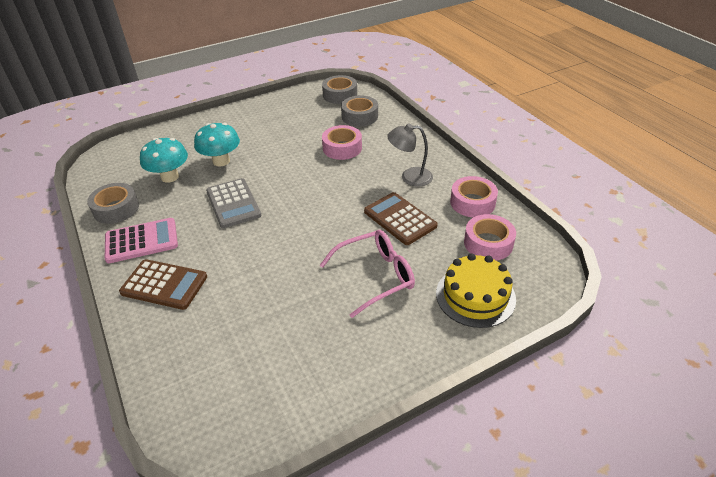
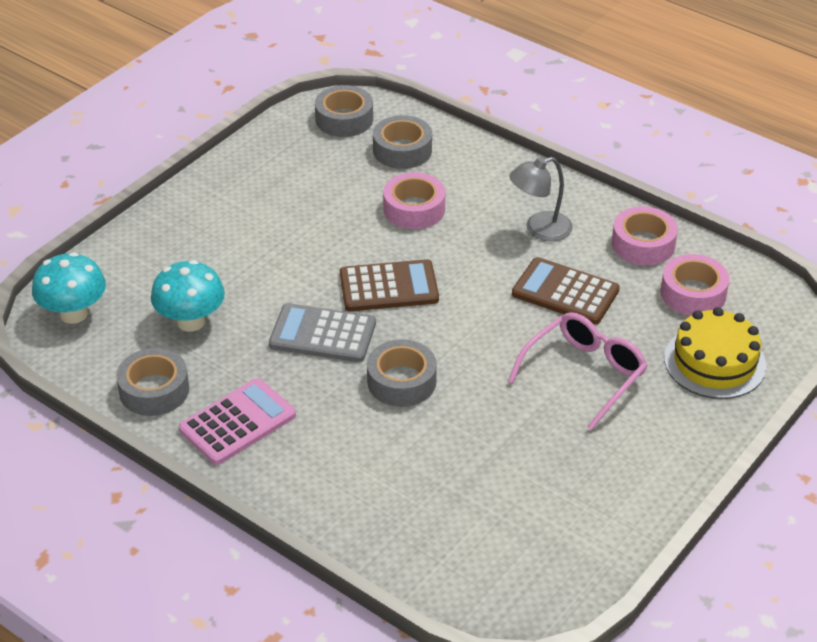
camera: 25 degrees left, 0 degrees up
(164, 285) = (323, 466): brown calculator -> brown calculator (389, 287)
(221, 161) = (248, 276): turquoise mushroom -> turquoise mushroom (74, 314)
(233, 203) = (322, 334): grey calculator -> grey calculator turned 150 degrees clockwise
(255, 245) = (401, 381): none -> grey tape

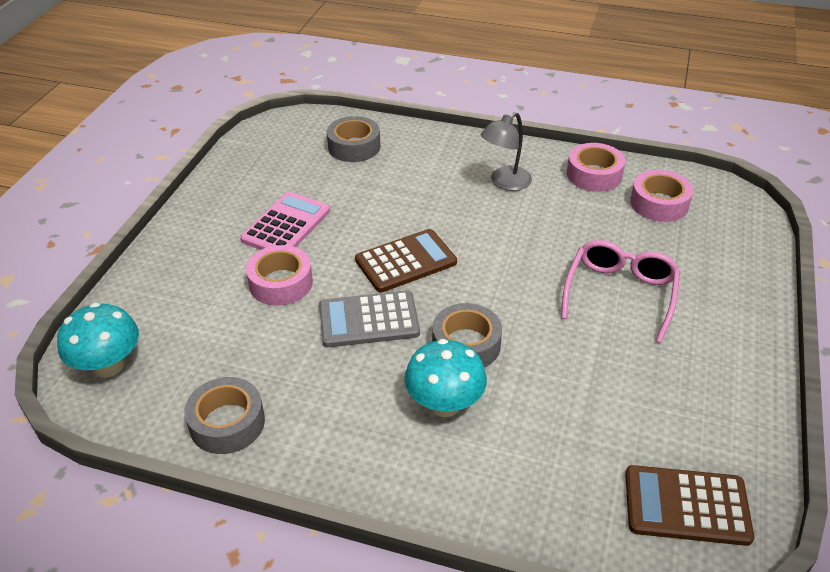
camera: 20 degrees left, 0 degrees up
(191, 321) = (234, 342): turquoise mushroom -> turquoise mushroom (444, 404)
(237, 422) = (330, 432): pink calculator -> pink calculator (286, 225)
(344, 119) = (291, 133): grey tape -> none
(414, 209) = (390, 191): pink tape -> pink tape (281, 283)
(565, 292) = (558, 228): brown calculator -> brown calculator (686, 506)
(714, 362) = (715, 254): yellow cake -> none

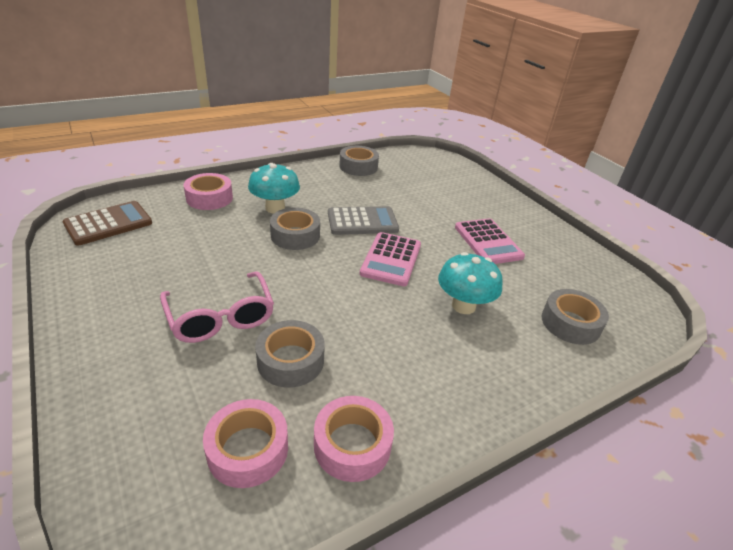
camera: 130 degrees right, 5 degrees down
(108, 366) = (433, 161): turquoise mushroom -> turquoise mushroom (463, 306)
(281, 283) = (432, 215): pink tape -> pink tape (209, 198)
(368, 320) = (362, 221): grey calculator -> grey calculator turned 45 degrees clockwise
(406, 261) = (391, 259): brown calculator -> pink calculator
(505, 183) = (418, 368): grey lamp -> none
(590, 232) = (290, 360): none -> grey tape

